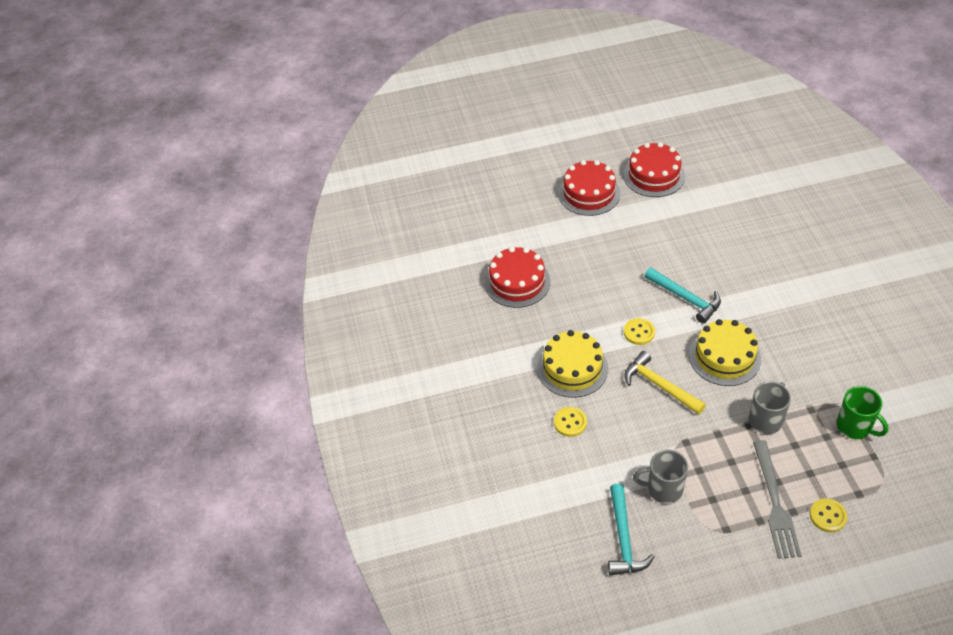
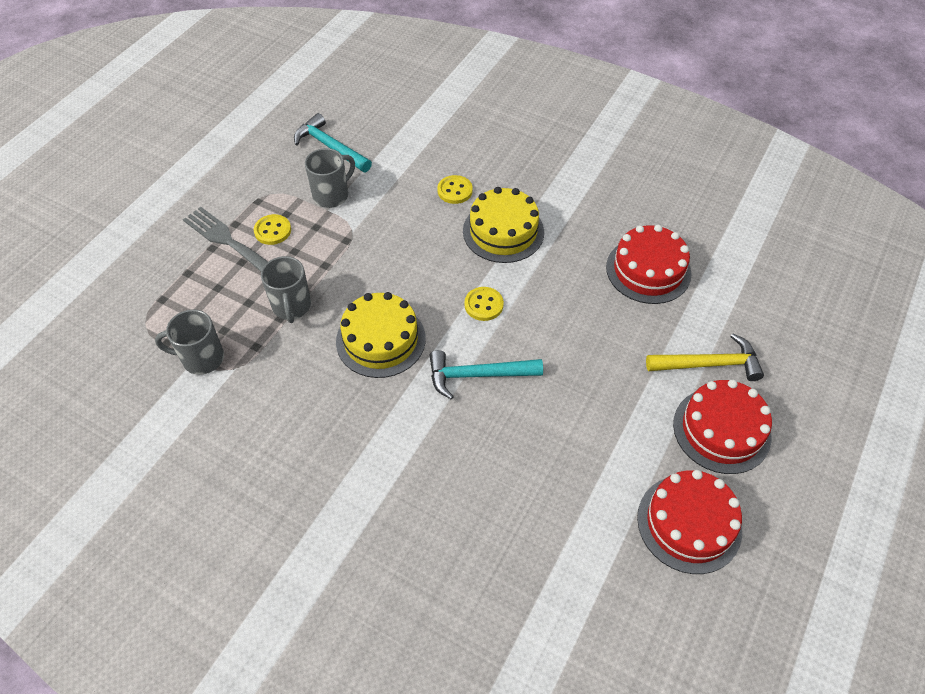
camera: 130 degrees right, 5 degrees up
(659, 386) = (414, 270): yellow hammer -> yellow hammer (709, 364)
(828, 516) = (179, 263): yellow button -> yellow button (272, 231)
(855, 427) = (201, 358): green mug -> grey mug

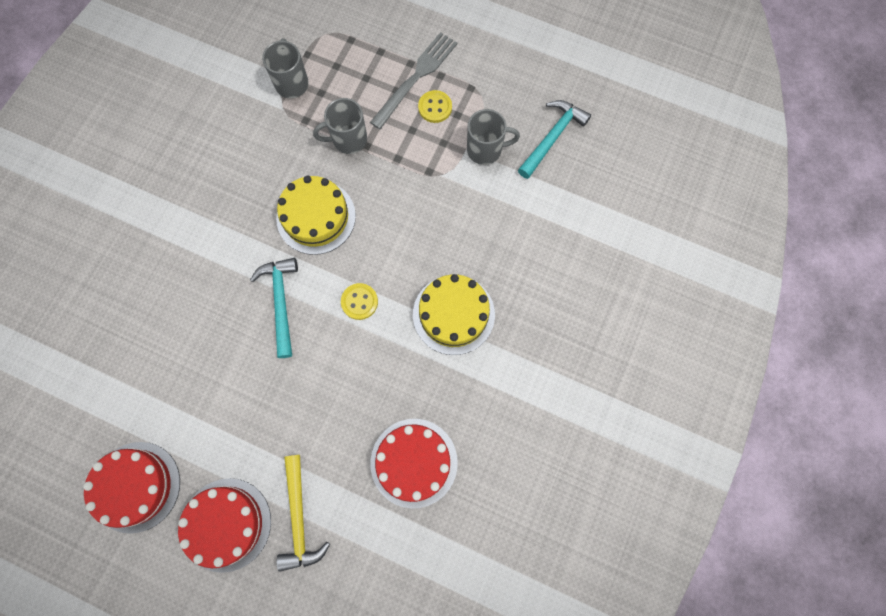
camera: 85 degrees right, 20 degrees up
(332, 195) = (485, 150): grey mug -> grey mug turned 45 degrees counterclockwise
(455, 191) = (505, 263): yellow button -> none

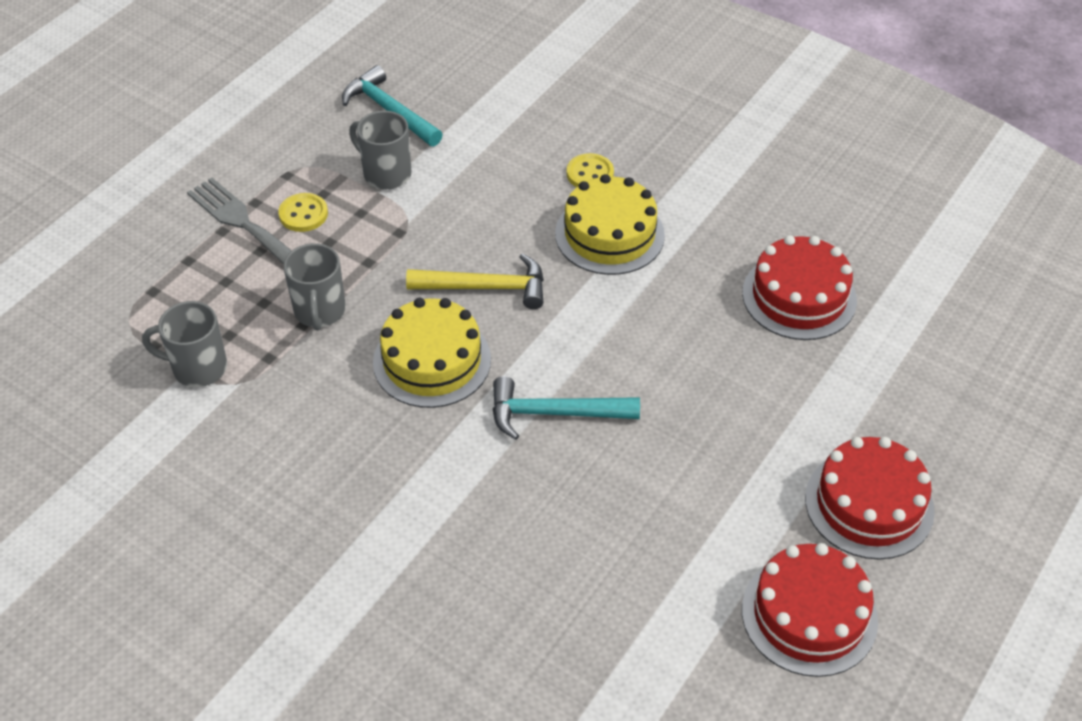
camera: 80 degrees left, 25 degrees down
(299, 518) = (864, 421): yellow hammer -> yellow hammer (486, 287)
(359, 302) = (572, 326): yellow button -> yellow button (590, 174)
(485, 150) = (386, 173): grey mug -> grey mug turned 60 degrees counterclockwise

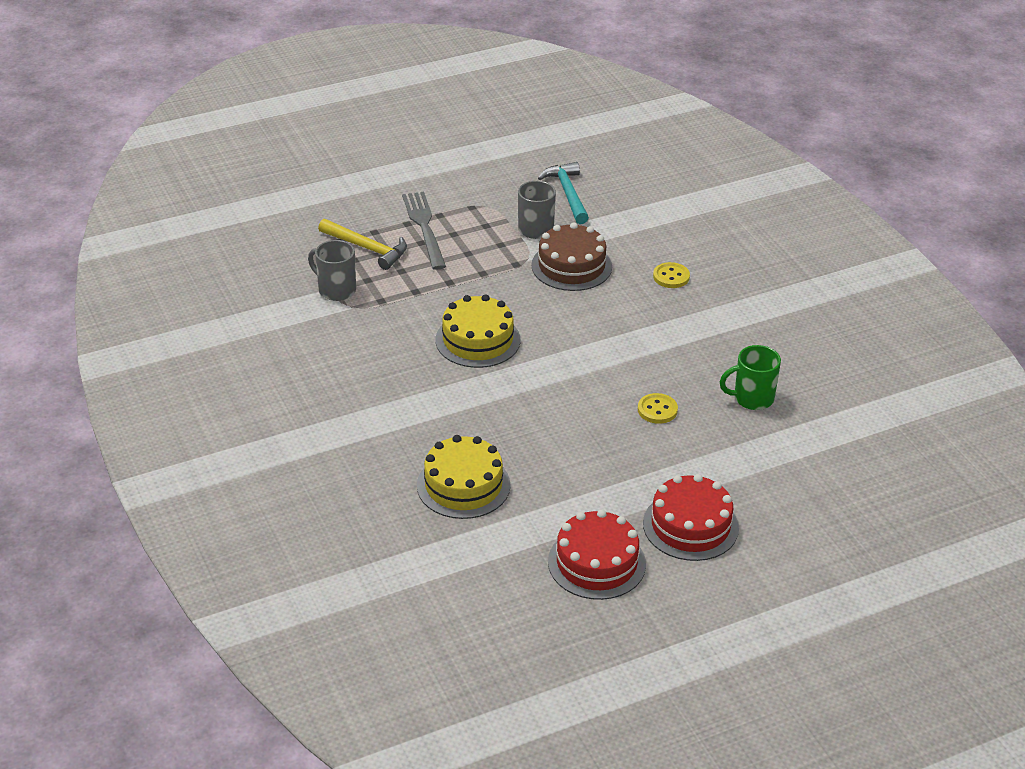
camera: 30 degrees right, 10 degrees down
(303, 214) = (464, 232): yellow button -> yellow button (657, 410)
(319, 311) = (431, 288): grey mug -> none
(467, 207) = (571, 266): none -> brown cake
(486, 287) = (545, 314): yellow hammer -> yellow hammer (367, 248)
(554, 413) = (530, 397): turquoise hammer -> none
(609, 234) = (653, 315): yellow cake -> yellow cake (463, 485)
(799, 296) = (752, 398): red cake -> green mug

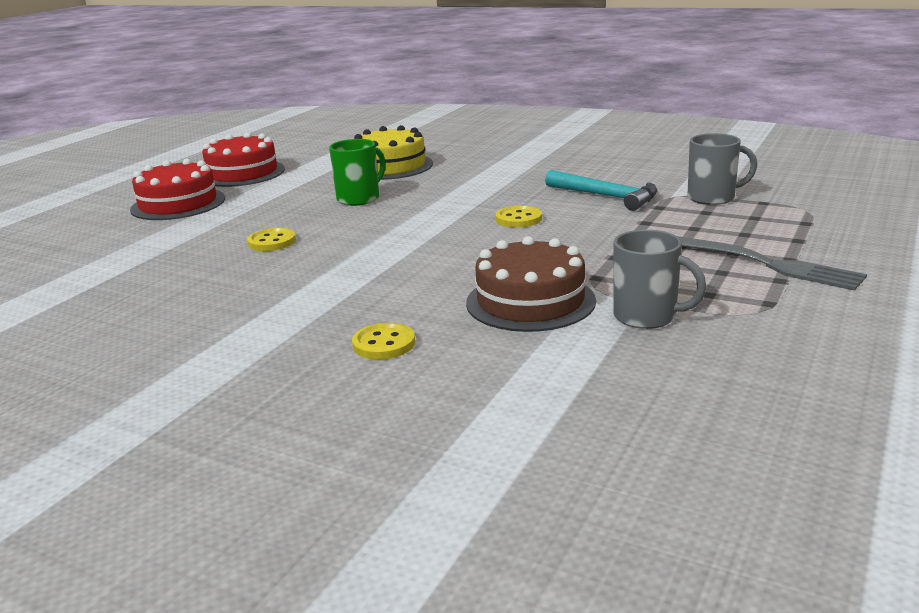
camera: 145 degrees right, 15 degrees down
(367, 248) = (767, 228): yellow hammer -> none
(478, 340) = (518, 219): yellow cake -> yellow button
(567, 194) = (694, 377): turquoise hammer -> turquoise hammer (606, 196)
(752, 398) = (168, 281): green mug -> green mug (359, 198)

